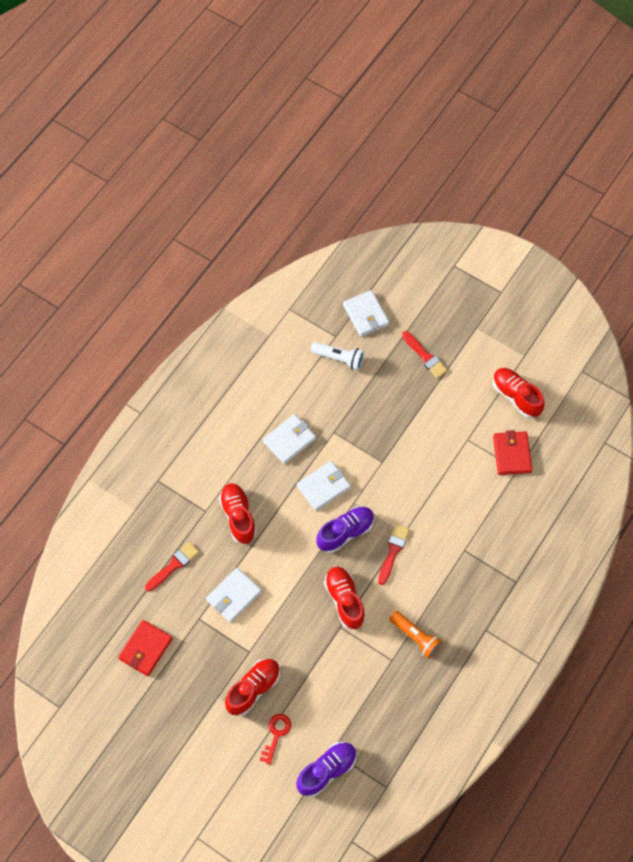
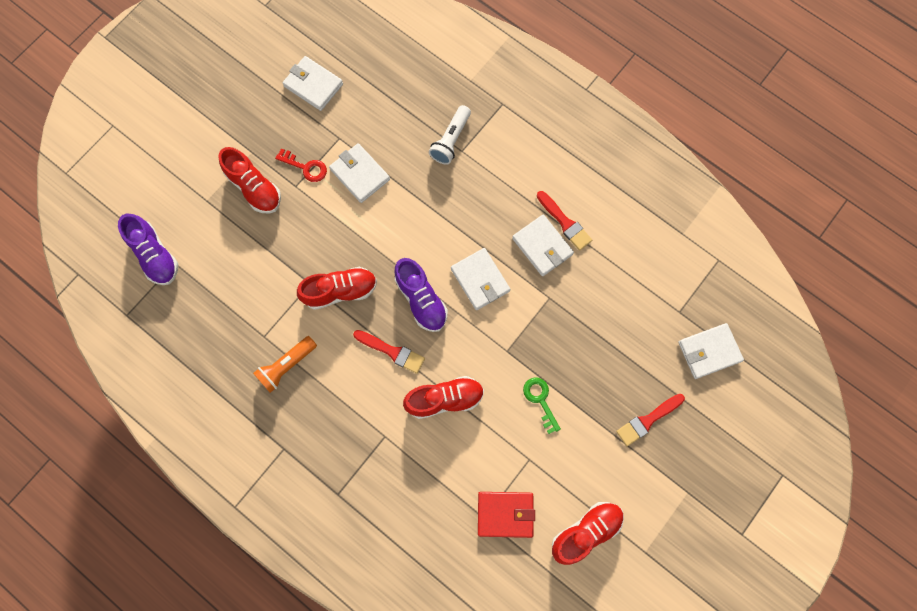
camera: 95 degrees right, 10 degrees up
(146, 649) = (313, 85): red wallet -> white wallet
(174, 565) = (402, 116): red brush -> red brush (565, 223)
(238, 516) = (452, 184): red shoe -> red shoe (444, 399)
(276, 734) = (202, 207): red key -> red key (306, 167)
(339, 358) = (648, 313): white flashlight -> white flashlight (451, 140)
(419, 434) = (540, 400): none -> green key

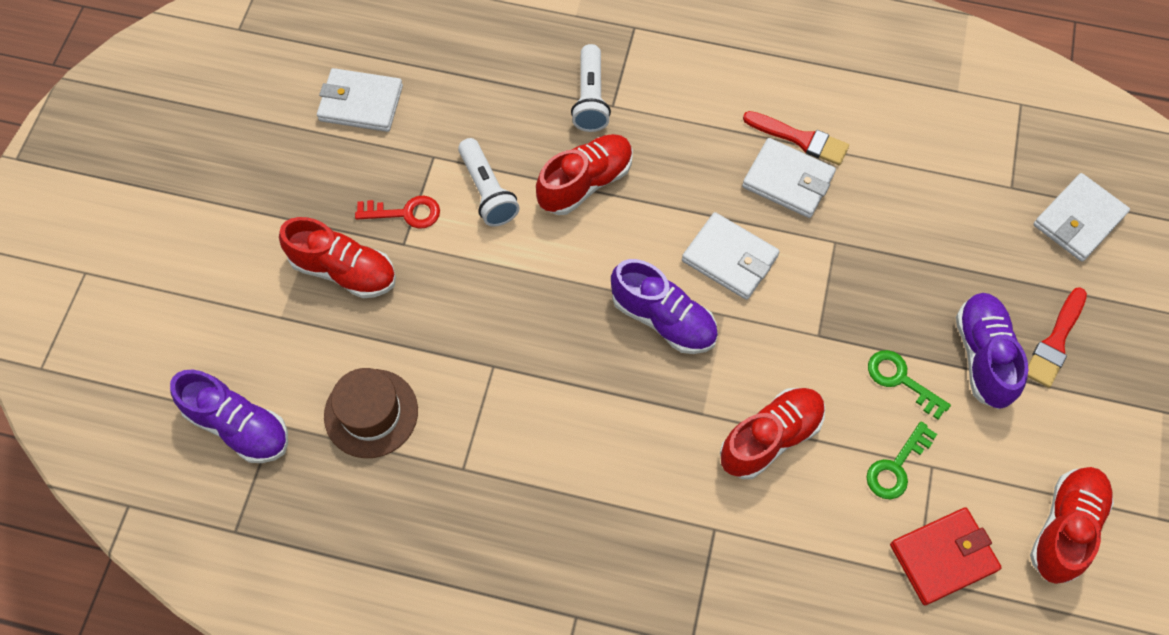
camera: 25 degrees left, 10 degrees down
(229, 281) = (371, 413): none -> brown hat
(286, 366) = (518, 495): orange flashlight -> none
(340, 291) = (542, 357): red shoe -> red shoe (585, 183)
(360, 174) = (488, 191): white wallet -> white flashlight
(392, 351) = (661, 406): red brush -> none
(508, 450) = (896, 467): none -> green key
(598, 409) = (983, 356): none -> purple shoe

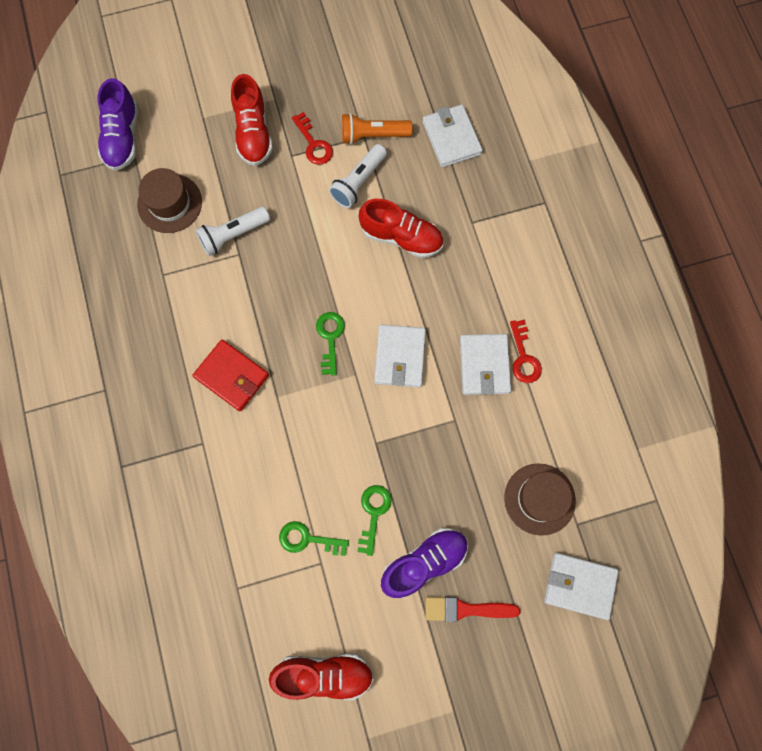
camera: 60 degrees right, 10 degrees up
(361, 103) = (376, 72): white wallet -> white wallet (451, 138)
(439, 147) = (373, 135): none -> orange flashlight
(591, 98) = (468, 205): white flashlight -> white flashlight (233, 235)
(663, 319) = (330, 338): purple shoe -> green key
(770, 438) = (283, 447): red shoe -> none
(800, 139) = (524, 357): red brush -> red key
(943, 557) = (260, 599): red wallet -> red wallet (232, 376)
(967, 207) = (539, 499): none -> brown hat

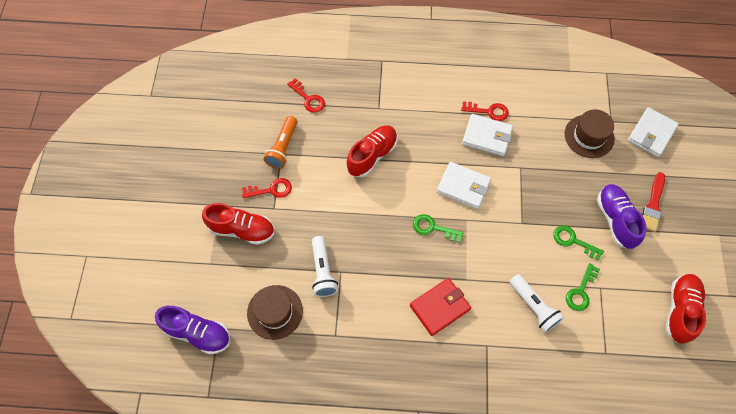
camera: 70 degrees left, 10 degrees down
(358, 182) = (317, 169): white flashlight -> white flashlight (534, 306)
(451, 138) = (308, 99): white wallet -> red key

